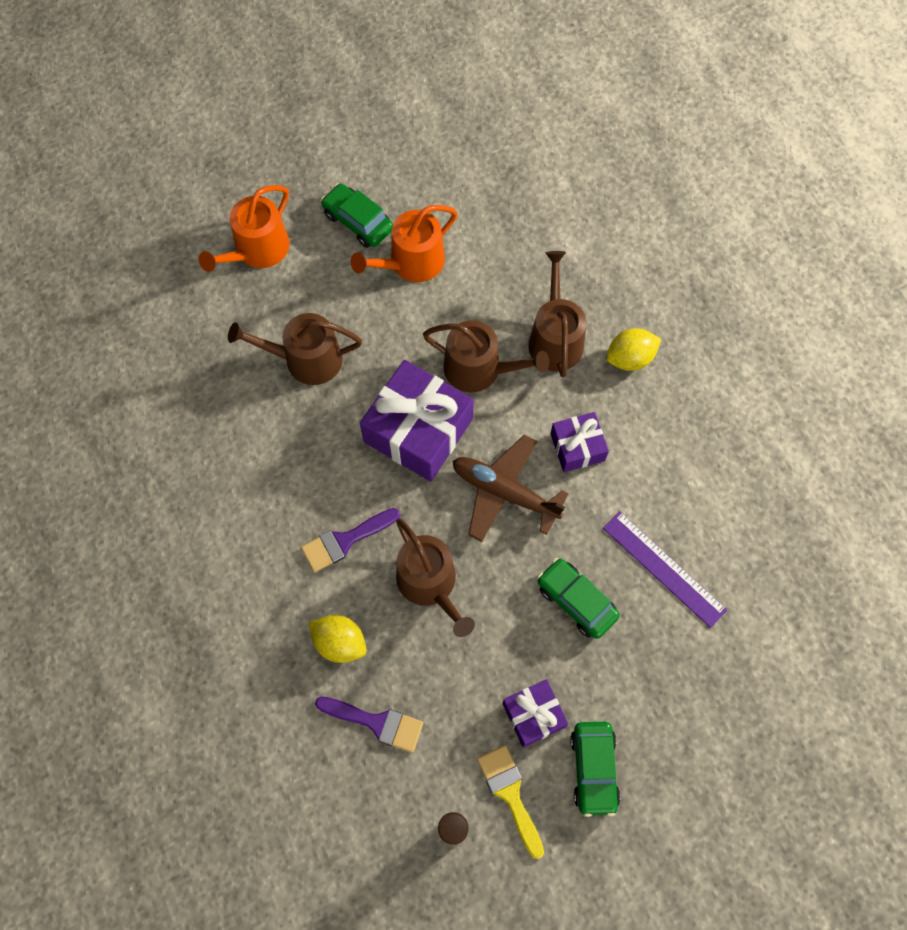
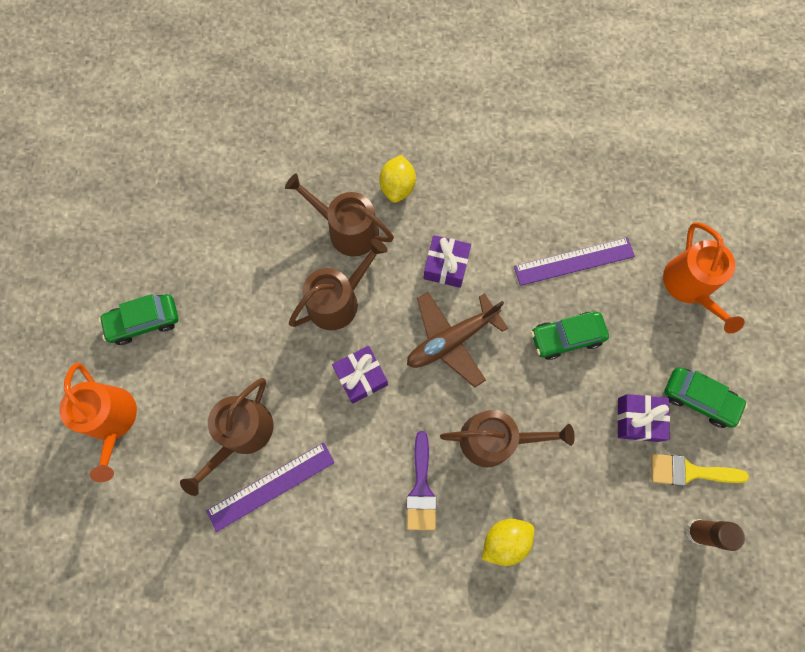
camera: 60 degrees left, 5 degrees up
(274, 410) = (271, 486): none -> purple ruler
(376, 722) = (585, 546): purple brush -> none
(411, 262) = (211, 300): orange watering can -> orange watering can (690, 286)
(418, 430) = (361, 377): purple gift -> purple gift, size x0.54

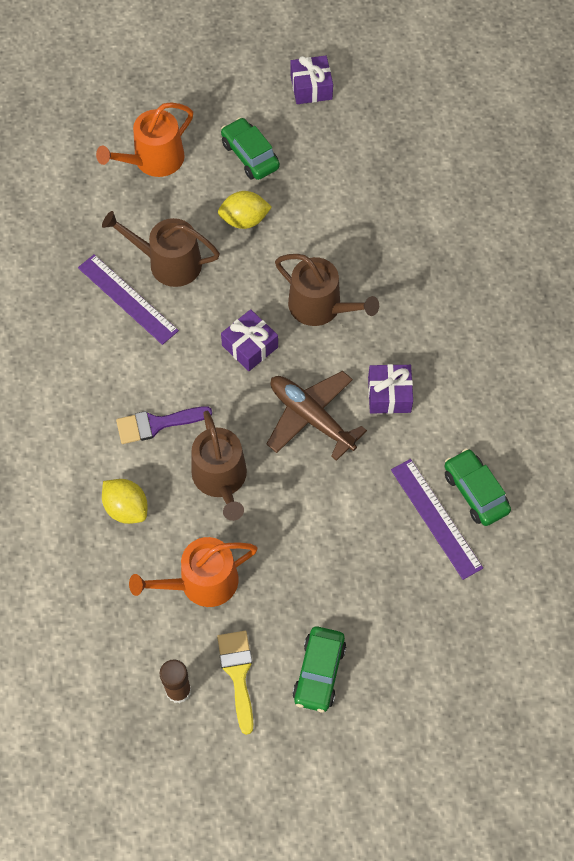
camera: 75 degrees right, 10 degrees down
(347, 230) = (398, 296): brown watering can -> none
(397, 187) = (461, 329): yellow lemon -> yellow lemon (244, 220)
(566, 337) = (347, 526): green car -> green car (475, 492)
(638, 419) = (279, 613): purple gift -> purple gift (311, 87)
(690, 286) = (446, 645): orange watering can -> orange watering can (201, 582)

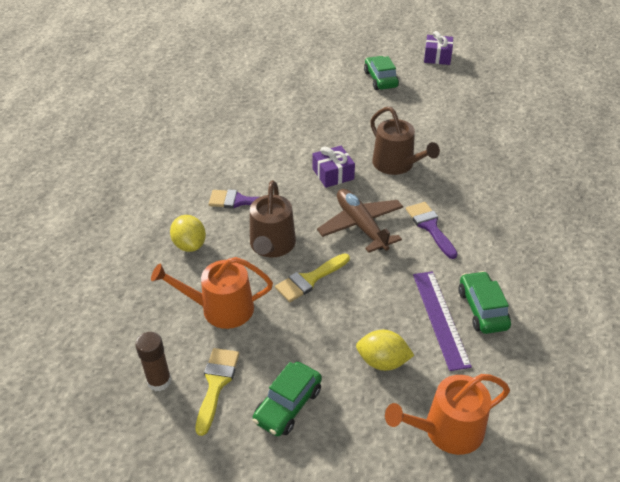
camera: 20 degrees right, 20 degrees down
(127, 299) = (258, 130): purple ruler -> none
(153, 160) = (314, 69): orange watering can -> orange watering can (447, 430)
(168, 263) = (297, 118): brown watering can -> none
(244, 220) = (361, 109): yellow lemon -> yellow lemon (382, 361)
(282, 512) = (310, 279): none -> yellow brush
(389, 395) = (430, 227): purple gift -> purple brush

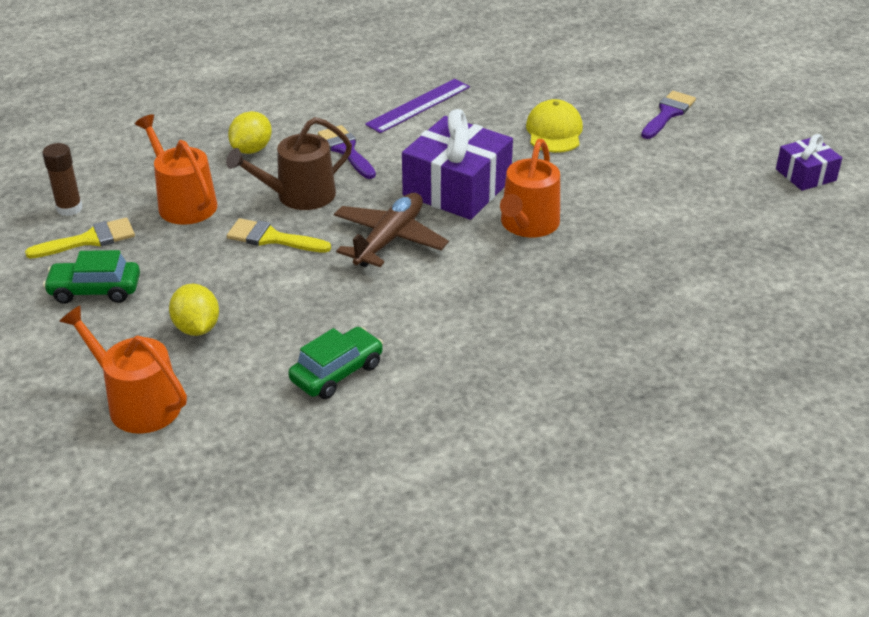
camera: 55 degrees right, 5 degrees down
(313, 112) = (554, 131): none -> yellow cap
(333, 174) = (457, 188): purple gift -> purple gift, size x1.84
(380, 79) = (687, 151): green car -> none
(396, 164) = (527, 224): brown watering can -> orange watering can
(430, 227) = (439, 288): purple brush -> purple brush (668, 114)
(440, 318) = (294, 346): purple ruler -> purple ruler (418, 105)

